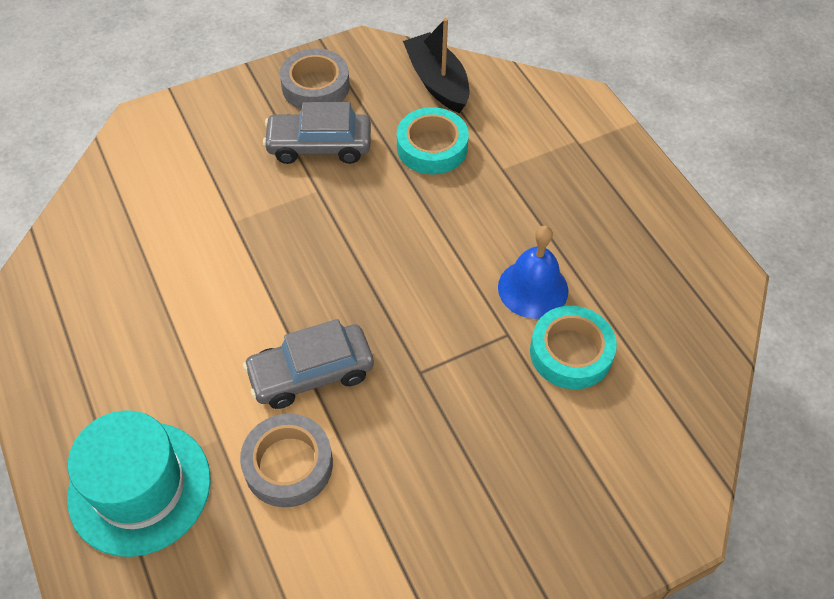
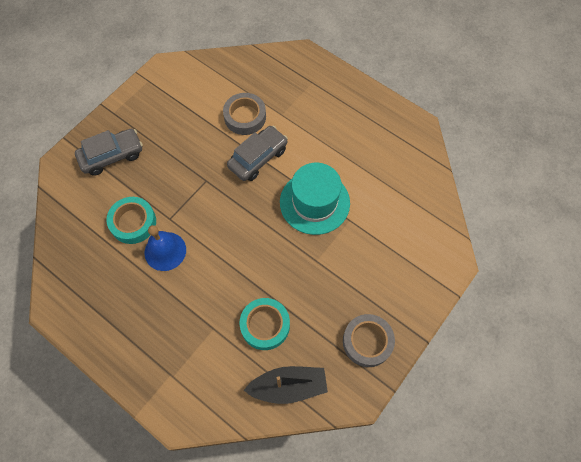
camera: 155 degrees right, 10 degrees up
(140, 487) = (301, 84): turquoise hat -> turquoise hat (314, 202)
(319, 146) = (334, 293): grey car -> grey car (112, 156)
(437, 82) = (288, 386): black boat -> black boat turned 45 degrees counterclockwise

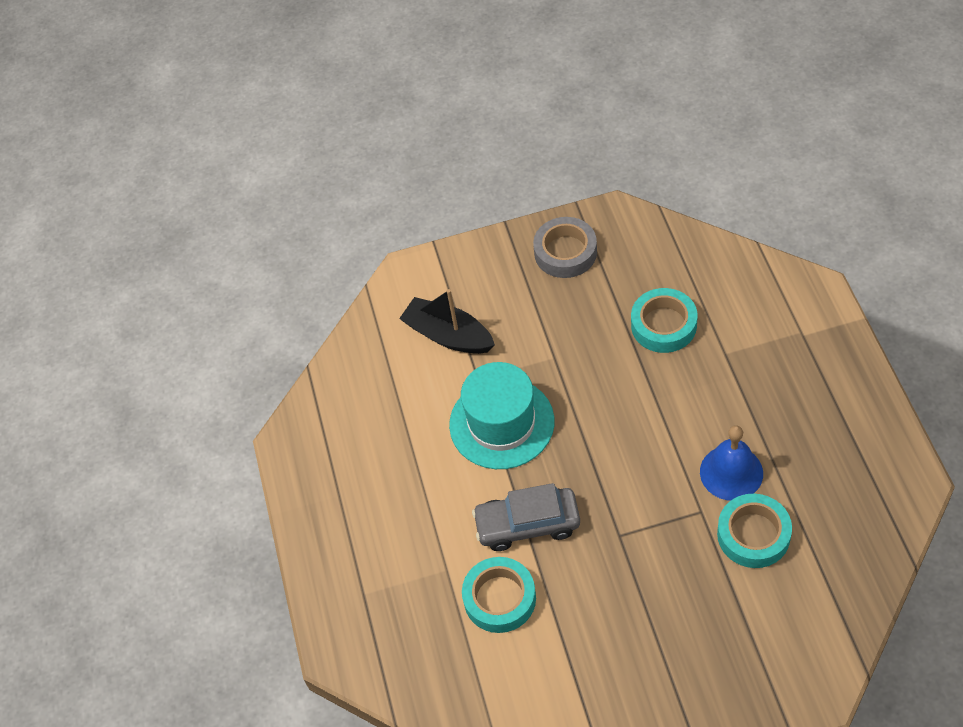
camera: 135 degrees left, 10 degrees down
(112, 156) = (732, 656): grey car -> none
(245, 117) = (499, 598): grey tape -> turquoise tape
(288, 386) = (679, 258): black boat -> black boat (448, 335)

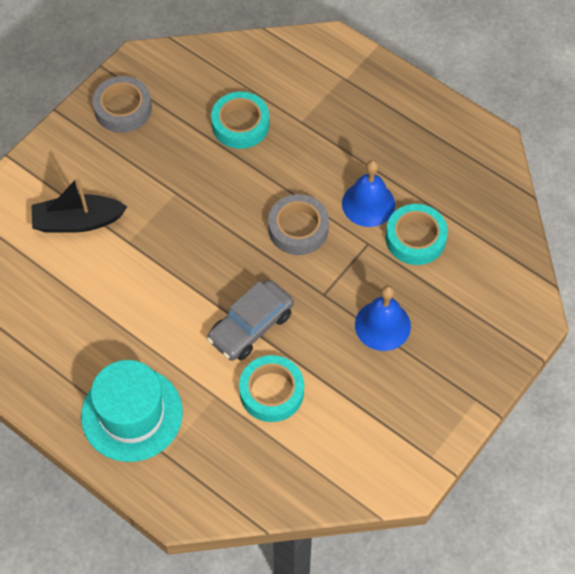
camera: 45 degrees left, 5 degrees up
(501, 423) = (173, 264): turquoise hat -> turquoise hat (132, 414)
(643, 457) = (298, 228): none -> grey tape
(654, 601) = (382, 325): none -> blue bell

